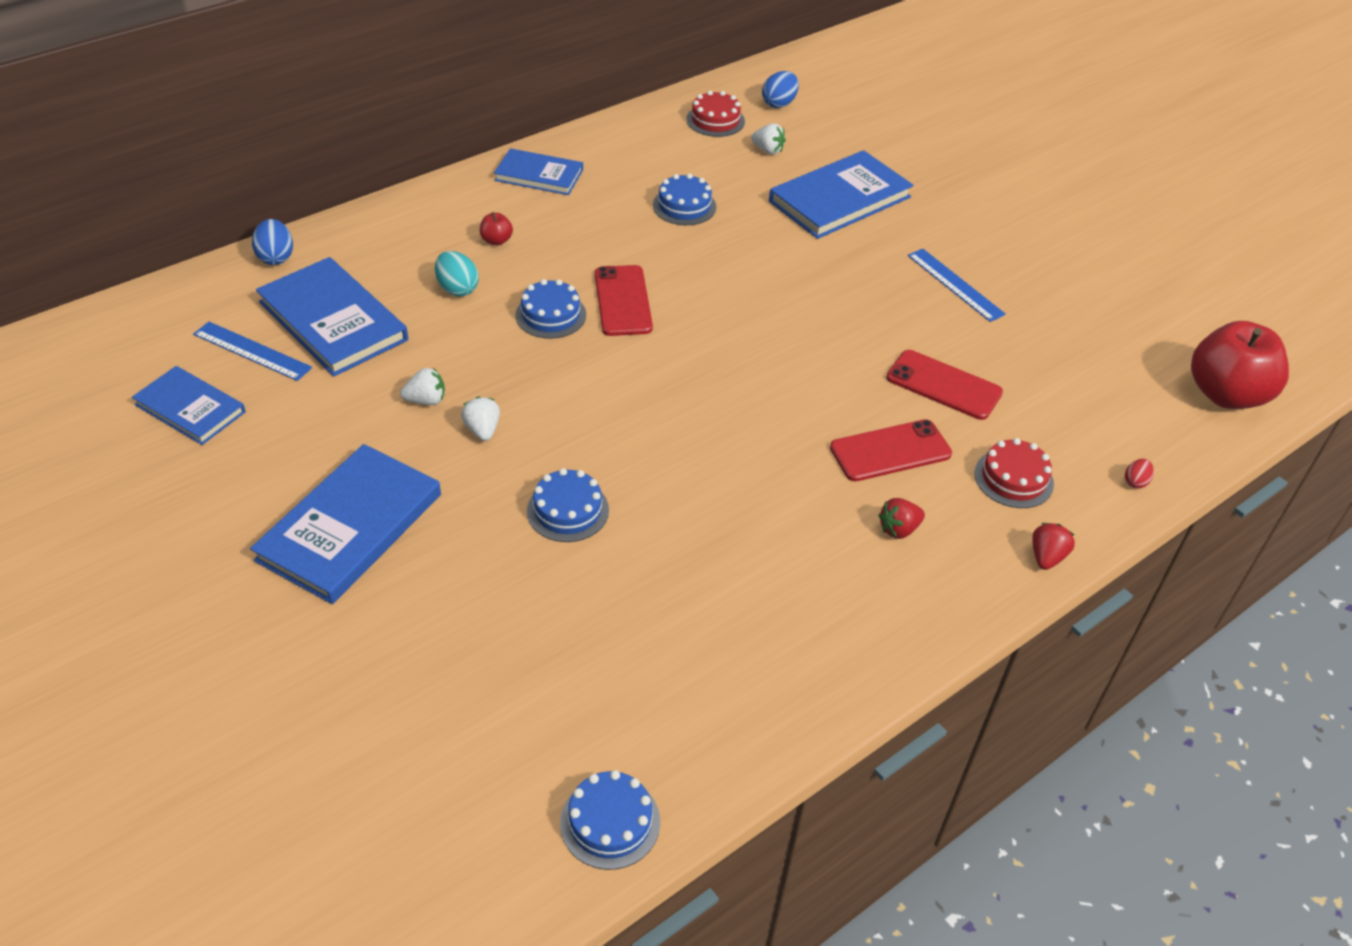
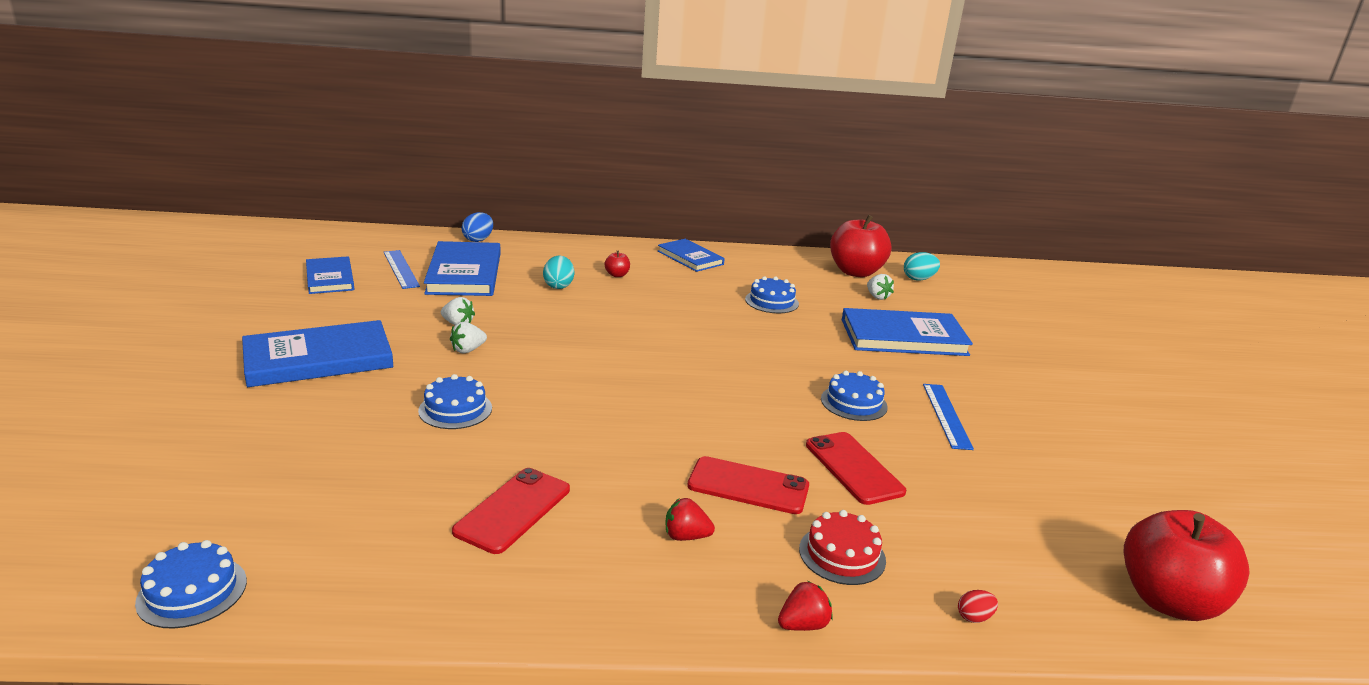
camera: 35 degrees right, 20 degrees down
(482, 430) = (468, 350): white strawberry -> white strawberry turned 150 degrees counterclockwise
(550, 315) = (598, 317): blue cake -> blue cake (853, 403)
(623, 301) = (657, 328): red phone -> red phone (513, 510)
(715, 120) = (855, 272): red cake -> red apple
(779, 104) = (918, 279): blue egg -> turquoise egg

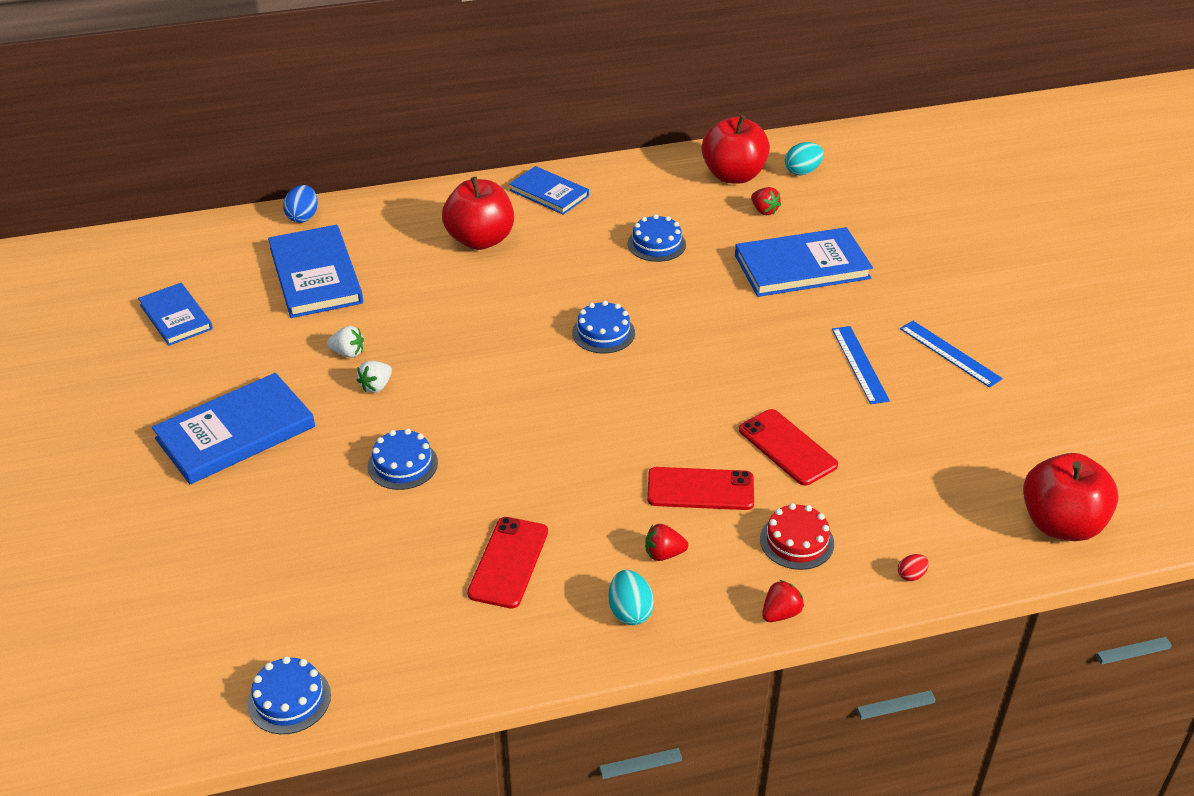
camera: 10 degrees left, 15 degrees up
(401, 269) = (244, 284): blue ruler -> blue ruler (950, 353)
(558, 286) = (425, 272): turquoise egg -> turquoise egg (630, 611)
(617, 275) = (480, 240): red apple -> red apple, size x2.46
(853, 403) = (771, 368): blue cake -> blue cake (603, 333)
(877, 297) = (764, 211): white strawberry -> red strawberry

